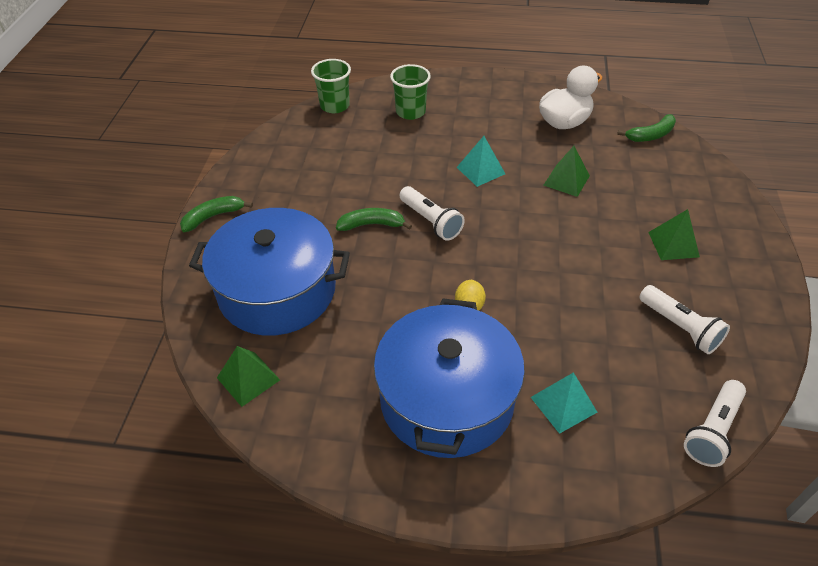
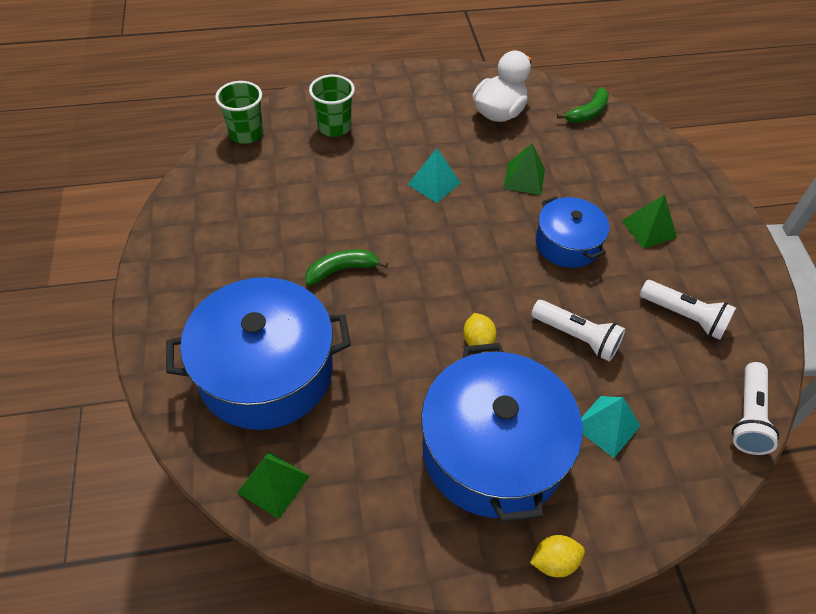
camera: 20 degrees left, 5 degrees up
(213, 217) = (156, 298): green banana -> none
(431, 221) = (403, 253): white flashlight -> white flashlight (577, 337)
(466, 506) = (554, 561): none -> yellow lemon
(586, 242) = (567, 243): none -> blue pot

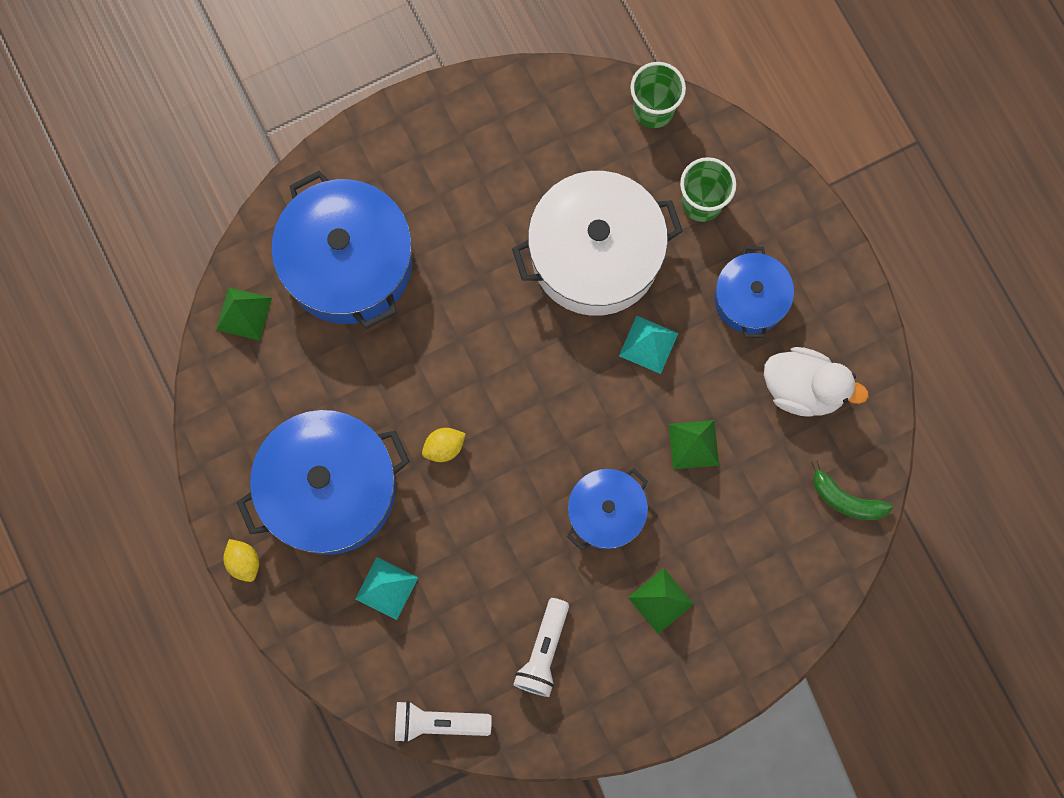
camera: 75 degrees right, 25 degrees up
(341, 270) = (489, 287): green banana -> none
(345, 195) = (595, 254): none -> white pot
(421, 121) = (750, 299): none -> blue pot
(577, 337) = (480, 543): white flashlight -> none

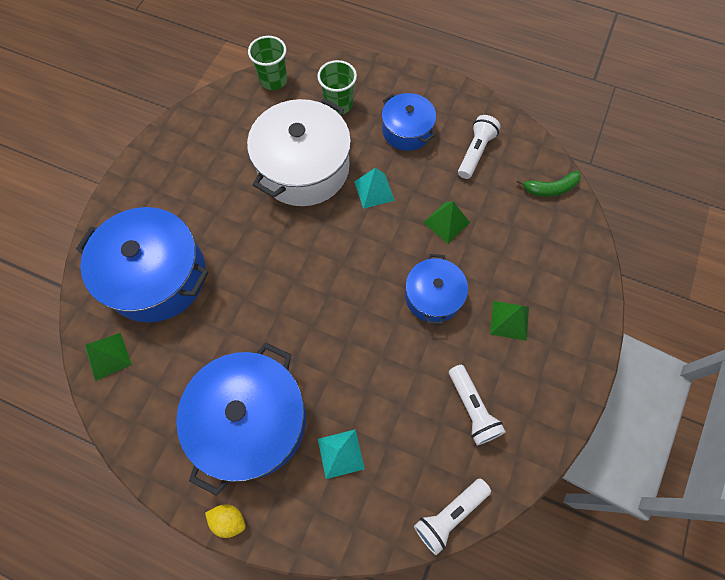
camera: 40 degrees left, 10 degrees down
(444, 447) = (305, 336): yellow lemon -> none
(803, 388) = (475, 152): white duck -> white flashlight

